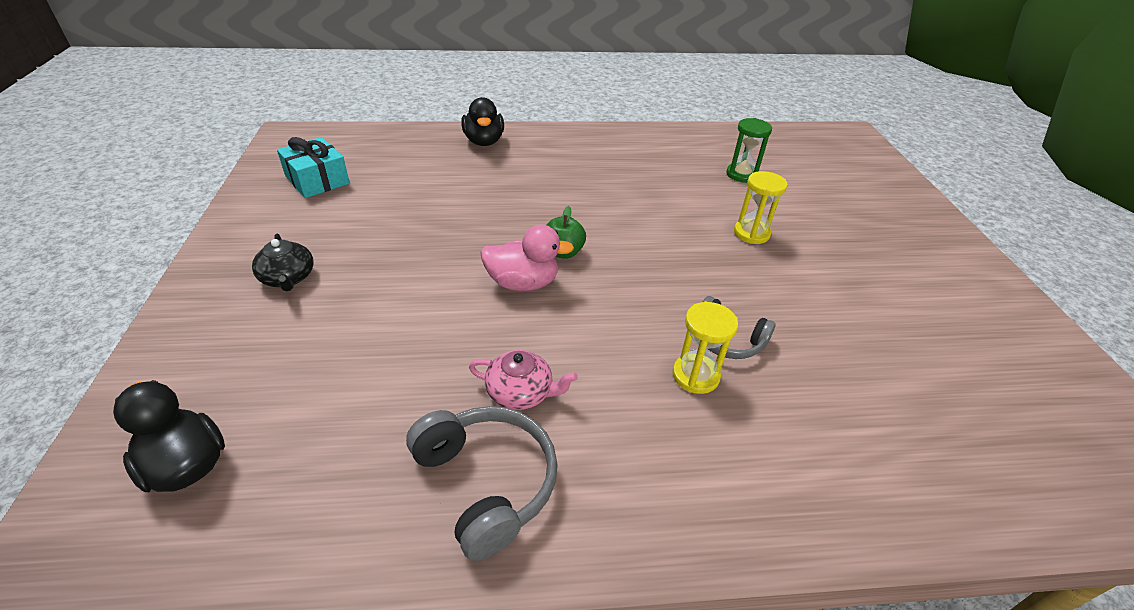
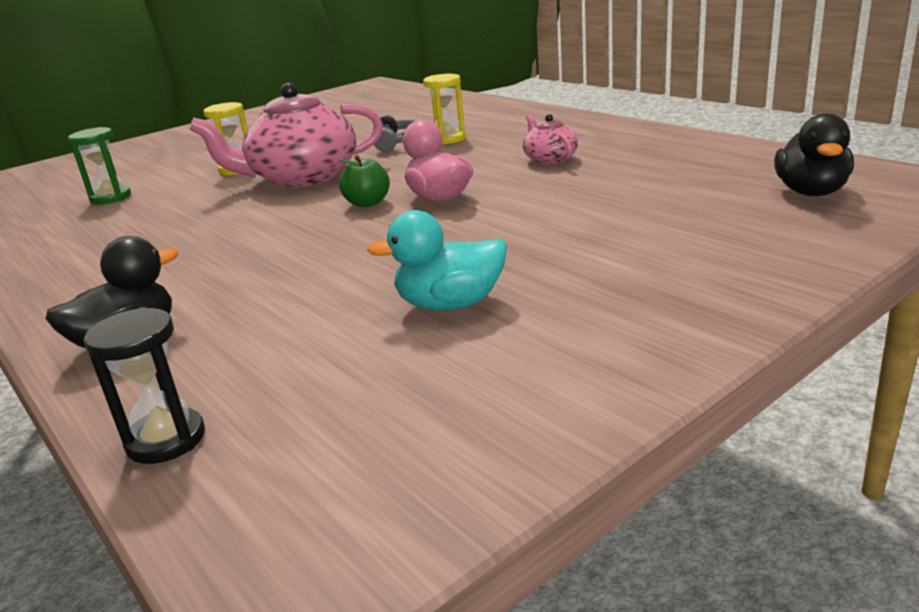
camera: 120 degrees left, 15 degrees down
(288, 278) = (628, 273): black teapot -> none
(317, 180) = (427, 396): turquoise gift -> none
(369, 215) = (450, 304): none -> turquoise duck
(391, 134) = (166, 439): none -> black hourglass
(486, 483) = (624, 143): grey headphones -> none
(678, 251) = (302, 177): none -> pink teapot

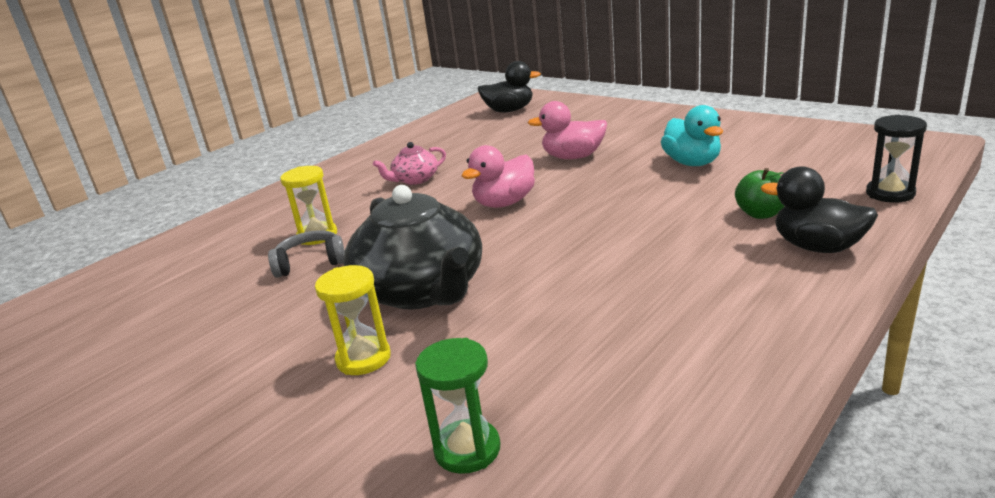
camera: 100 degrees left, 0 degrees up
(302, 177) = (422, 290): pink teapot -> black teapot
(367, 203) = (515, 230): green apple -> green apple (760, 214)
(550, 230) = (573, 157): none -> pink duck

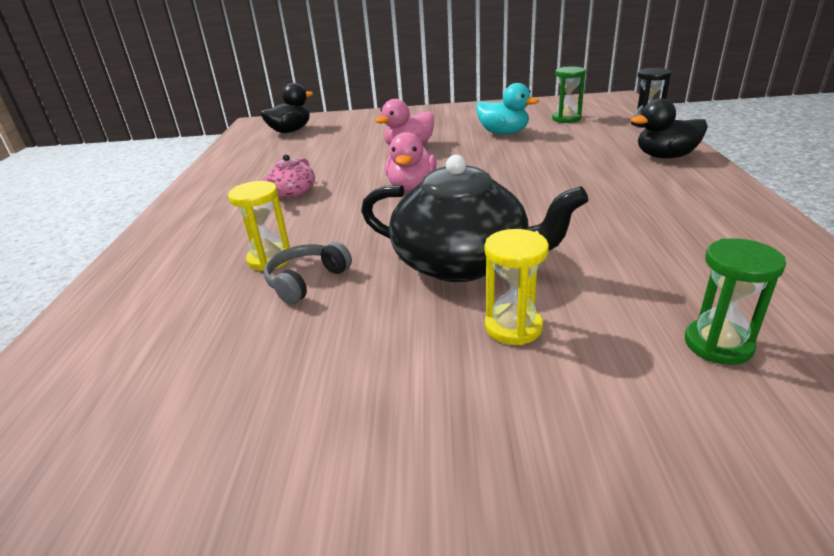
camera: 40 degrees left, 5 degrees up
(760, 214) = (601, 149): green apple -> none
(798, 161) = (566, 119): none -> green hourglass

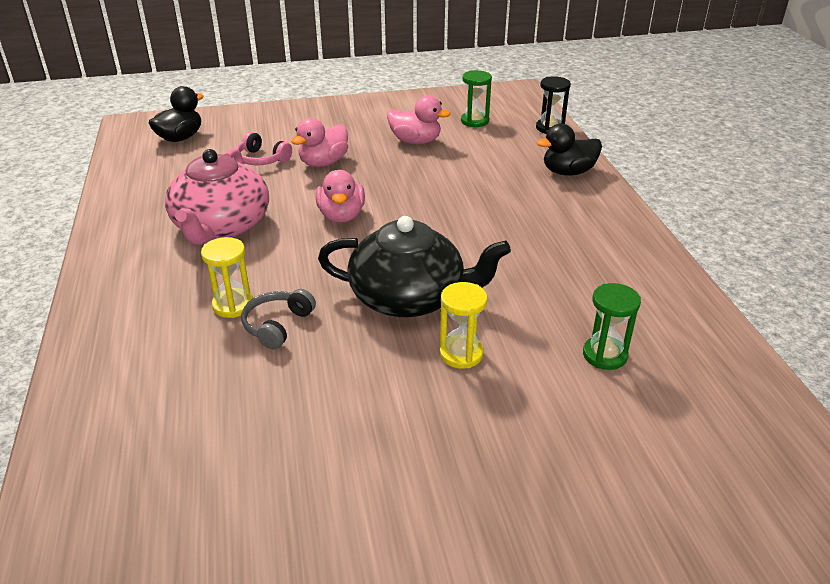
camera: 15 degrees left, 5 degrees up
(292, 193) = (221, 226): pink teapot -> pink teapot, size x2.09
(354, 145) = (262, 159): none -> pink headphones
(503, 133) = (415, 141): turquoise duck -> pink duck

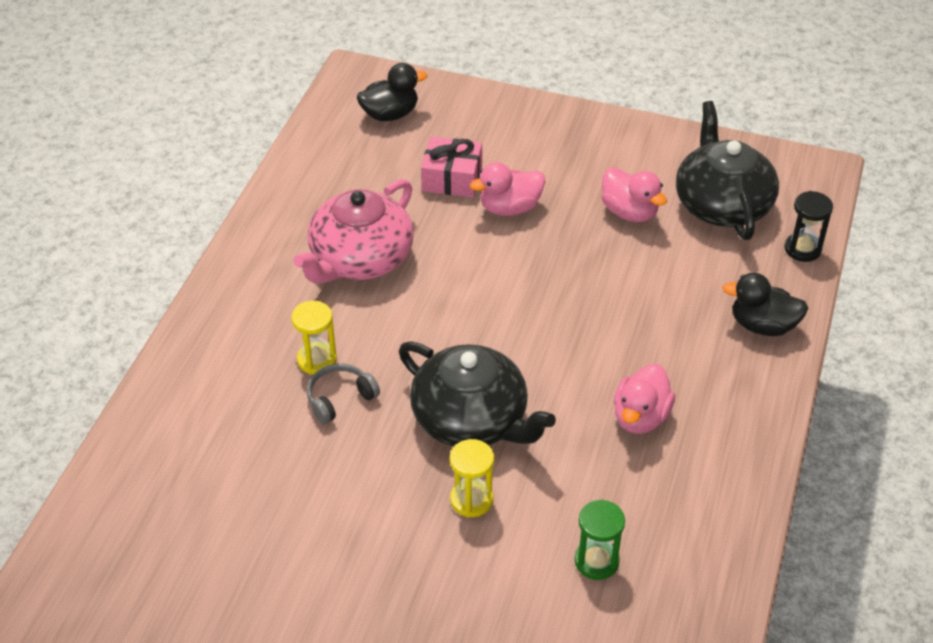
camera: 30 degrees right, 10 degrees up
(262, 159) = (452, 178): pink headphones -> pink gift
(341, 216) = (478, 291): pink duck -> pink duck (640, 417)
(474, 121) = (722, 204): green hourglass -> black teapot

